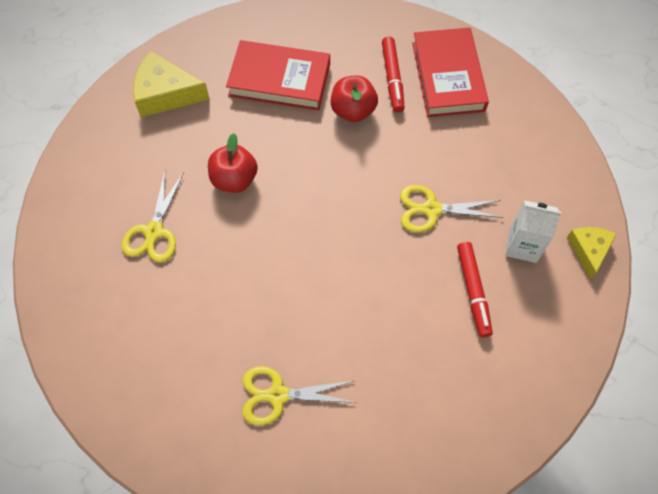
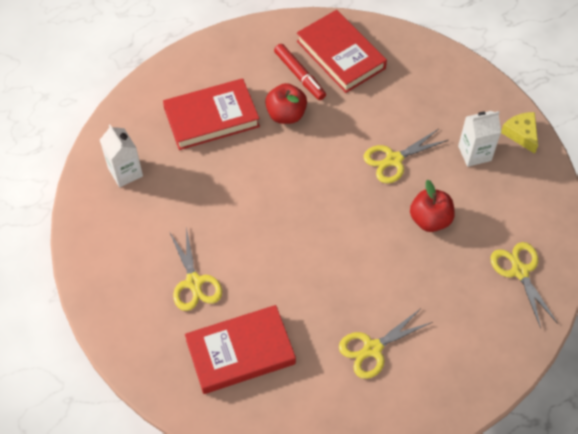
camera: 30 degrees left, 5 degrees down
(149, 325) = (240, 352): none -> red book
(165, 93) = (125, 172): yellow cheese -> white carton
(234, 179) = (230, 211): red apple -> red apple (430, 219)
(473, 291) = (461, 203): red marker -> none
(489, 400) = (520, 271): none -> yellow scissors

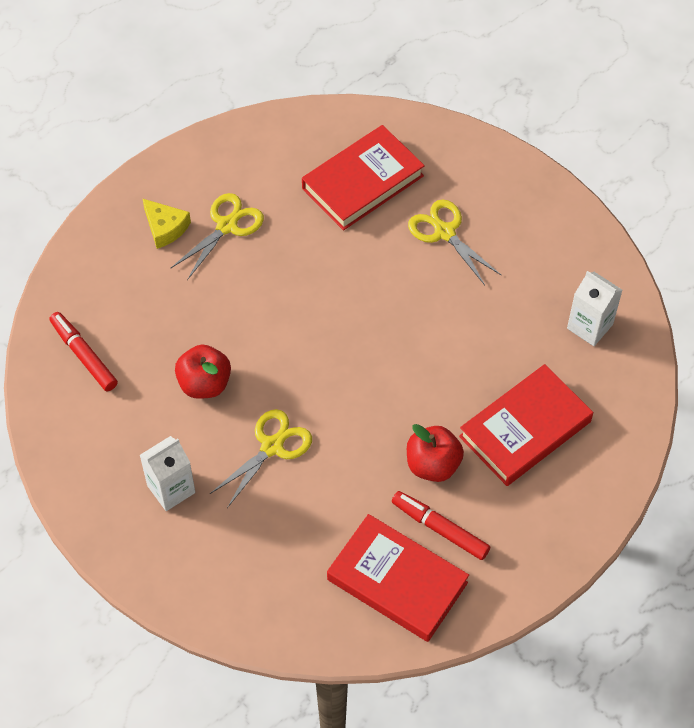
camera: 160 degrees right, 0 degrees up
(520, 271) = (84, 355): yellow scissors -> red marker
(521, 134) = (115, 537): yellow cheese -> yellow cheese (165, 228)

